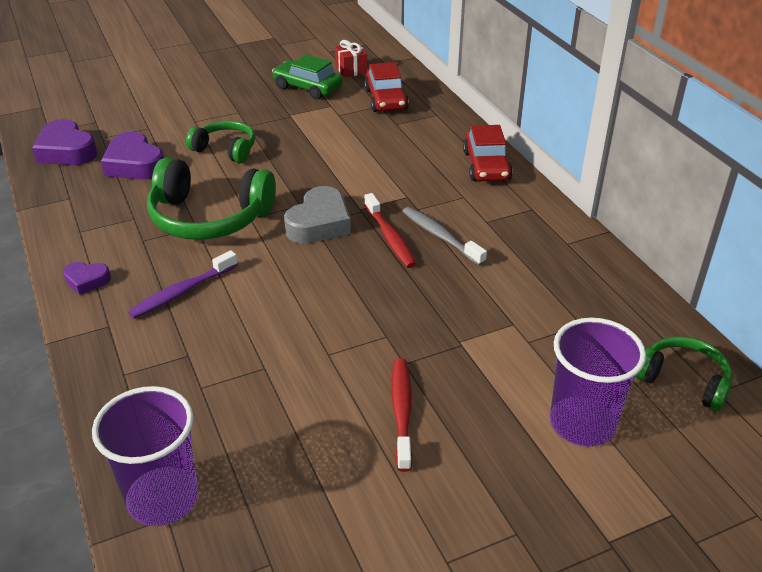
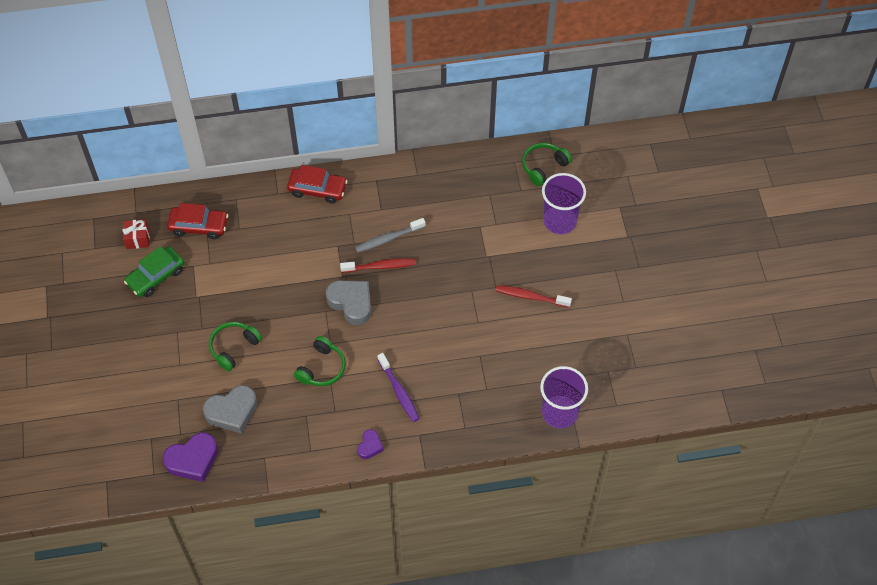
camera: 75 degrees left, 20 degrees up
(134, 164) = (232, 411): purple heart -> grey heart
(209, 218) = (322, 368): green headphones -> green headphones, size x0.59

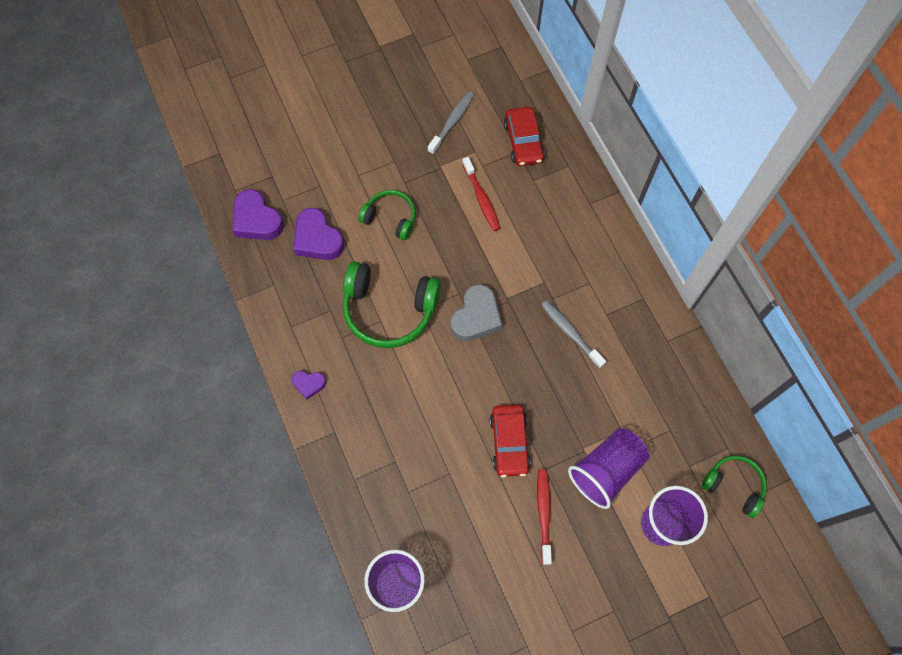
camera: 75 degrees right, 10 degrees up
(137, 239) = (490, 92): red gift -> none
(156, 276) = (452, 122): green car -> grey toothbrush
(232, 411) = (317, 239): grey heart -> purple heart
(317, 189) = (609, 241): red car -> red car (509, 443)
(322, 368) = (389, 310): green headphones -> green headphones, size x1.71
(380, 266) = (532, 334): red toothbrush -> red toothbrush (481, 198)
(399, 391) = (381, 396): purple toothbrush -> none
(509, 245) = (606, 471): none -> purple cup

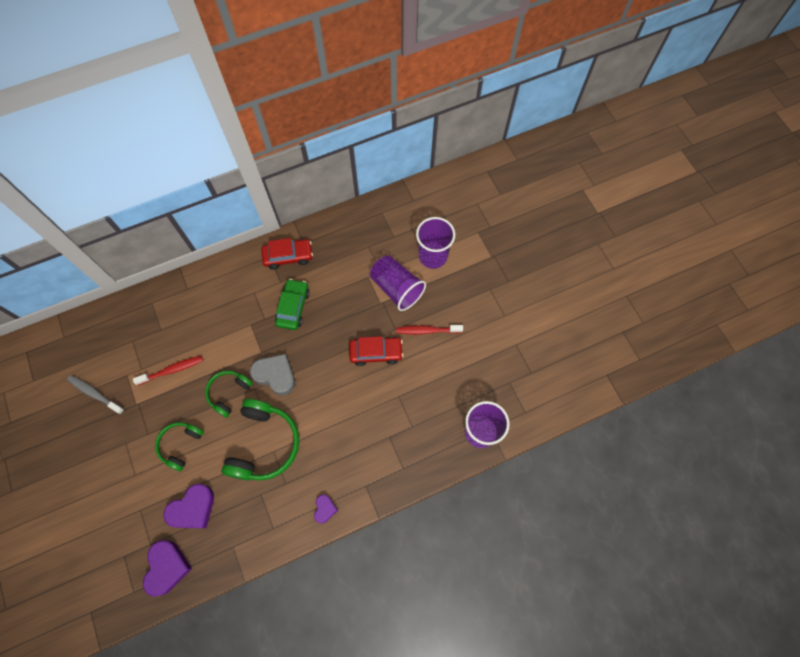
camera: 90 degrees left, 0 degrees up
(257, 220) = (167, 567): purple heart -> purple heart turned 45 degrees counterclockwise
(523, 142) = (124, 336): red car -> red car (288, 256)
(570, 333) = (293, 307): grey toothbrush -> green car
(734, 485) = (407, 211): green headphones -> green headphones (229, 393)

